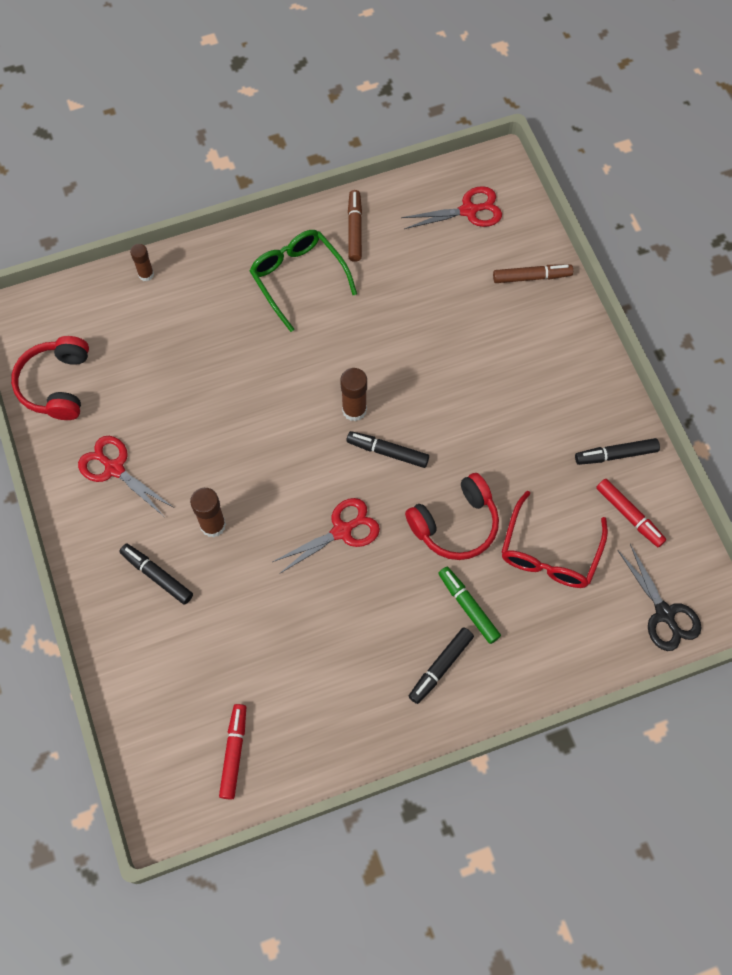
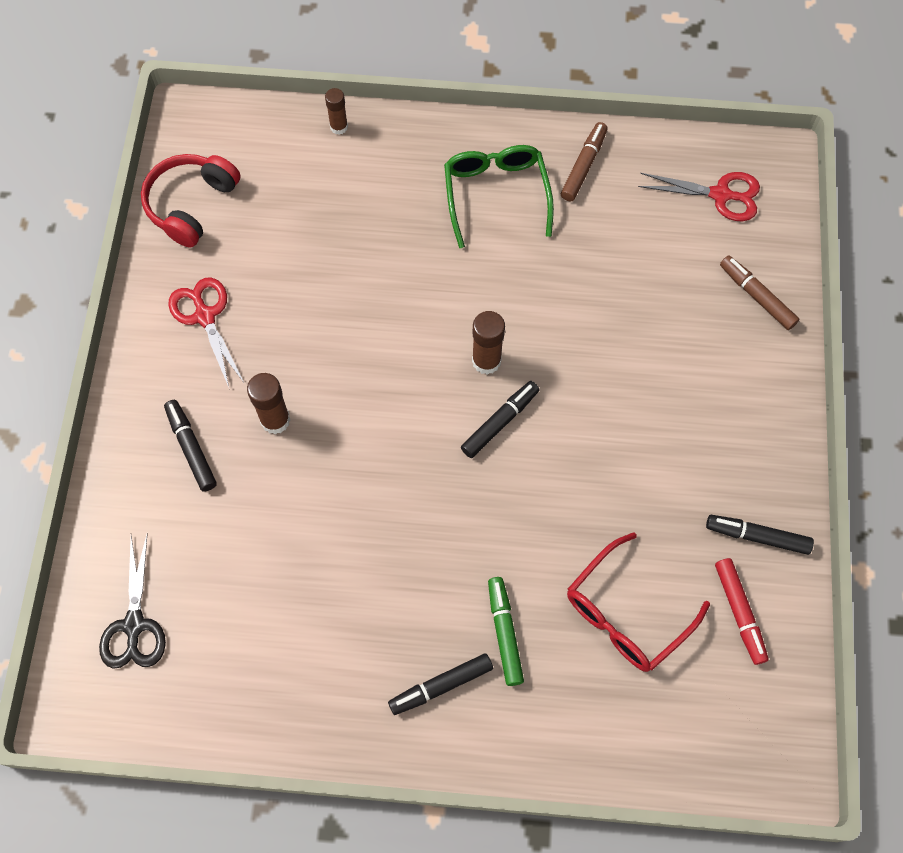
camera: 25 degrees right, 0 degrees up
(234, 752) = (175, 674): red marker -> none
(342, 531) = (408, 486): red scissors -> none
(387, 452) = (500, 422): black marker -> black marker turned 90 degrees clockwise
(455, 524) = (535, 534): red headphones -> none
(531, 277) = (756, 296): brown marker -> brown marker turned 150 degrees counterclockwise
(664, 613) = (726, 744): black scissors -> black scissors (134, 625)

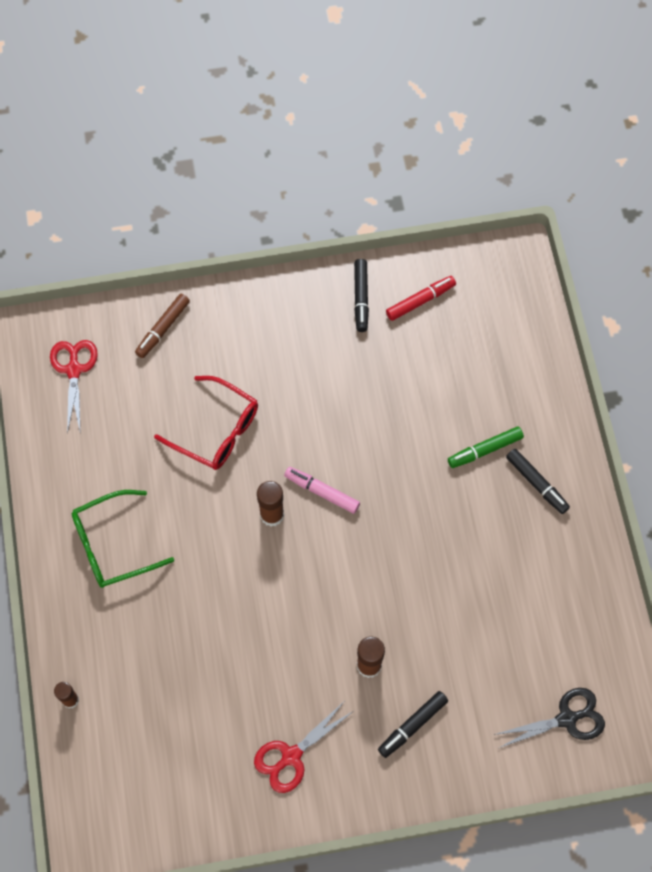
camera: 105 degrees left, 0 degrees up
(191, 205) = (183, 808): red headphones -> none
(500, 422) = (322, 492): black marker -> pink marker
(583, 166) = (68, 481): brown marker -> none
(626, 613) = (444, 372): red glasses -> red glasses (216, 430)

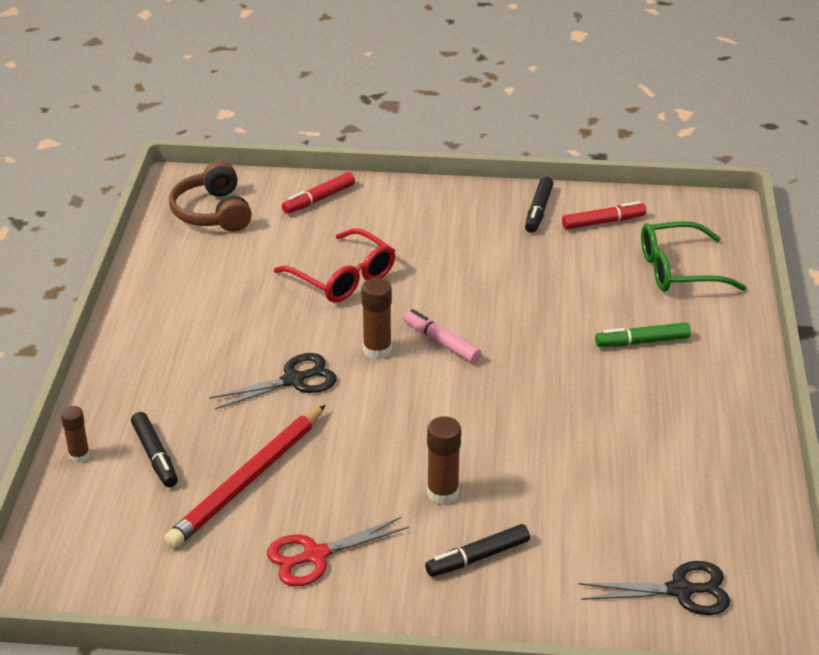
camera: 15 degrees right, 30 degrees down
(74, 370) = (213, 212): red scissors -> brown headphones
(112, 545) = (189, 342): green glasses -> green glasses (678, 270)
(163, 328) = (319, 199): brown marker -> red marker
(214, 568) = (294, 380): none -> black scissors
(214, 691) = (248, 480): none -> red pencil
(536, 483) = (697, 378): black marker -> black marker (155, 456)

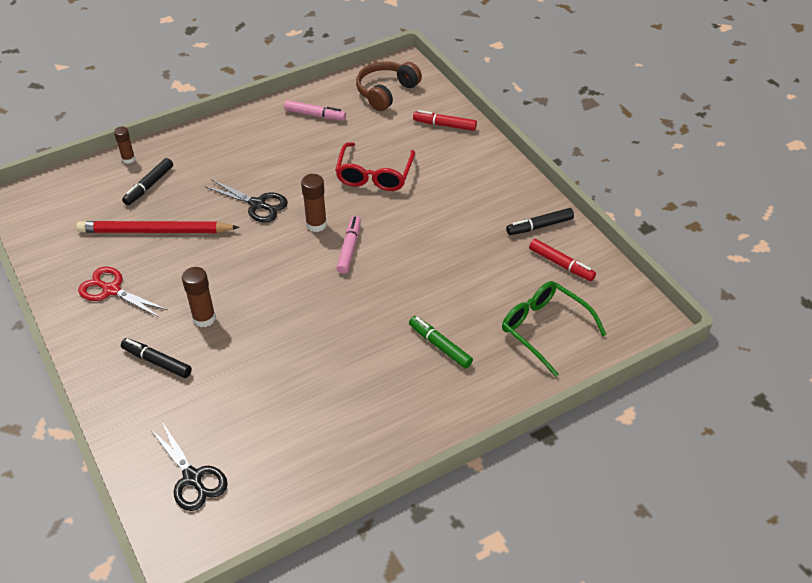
camera: 55 degrees right, 10 degrees up
(187, 277) = (315, 115): none -> pink marker

